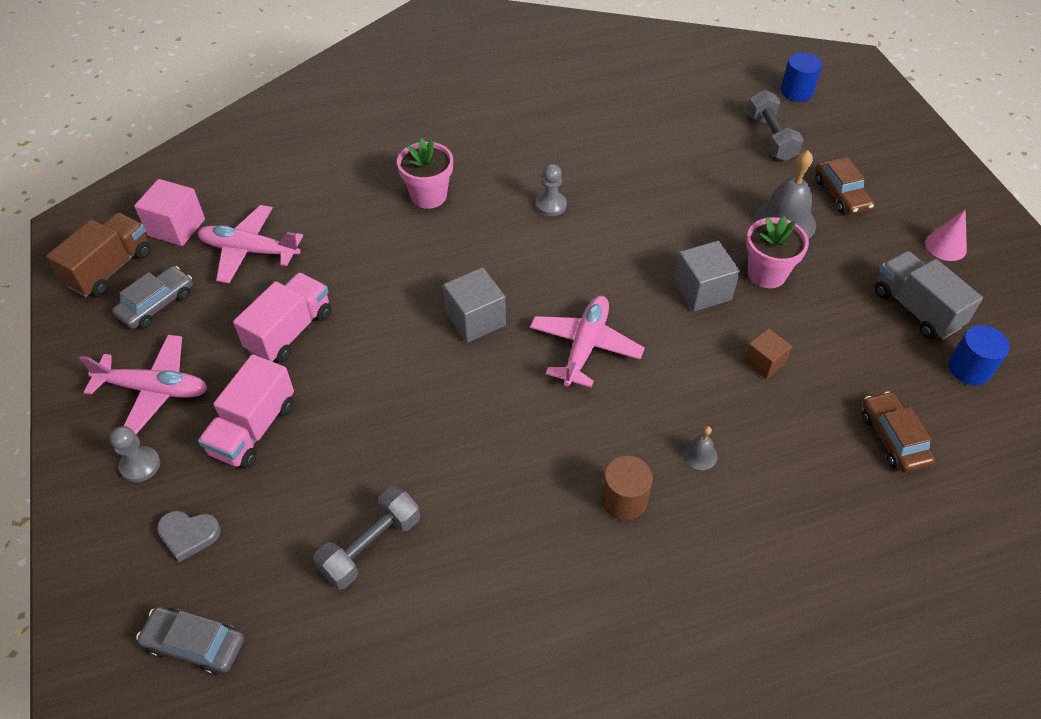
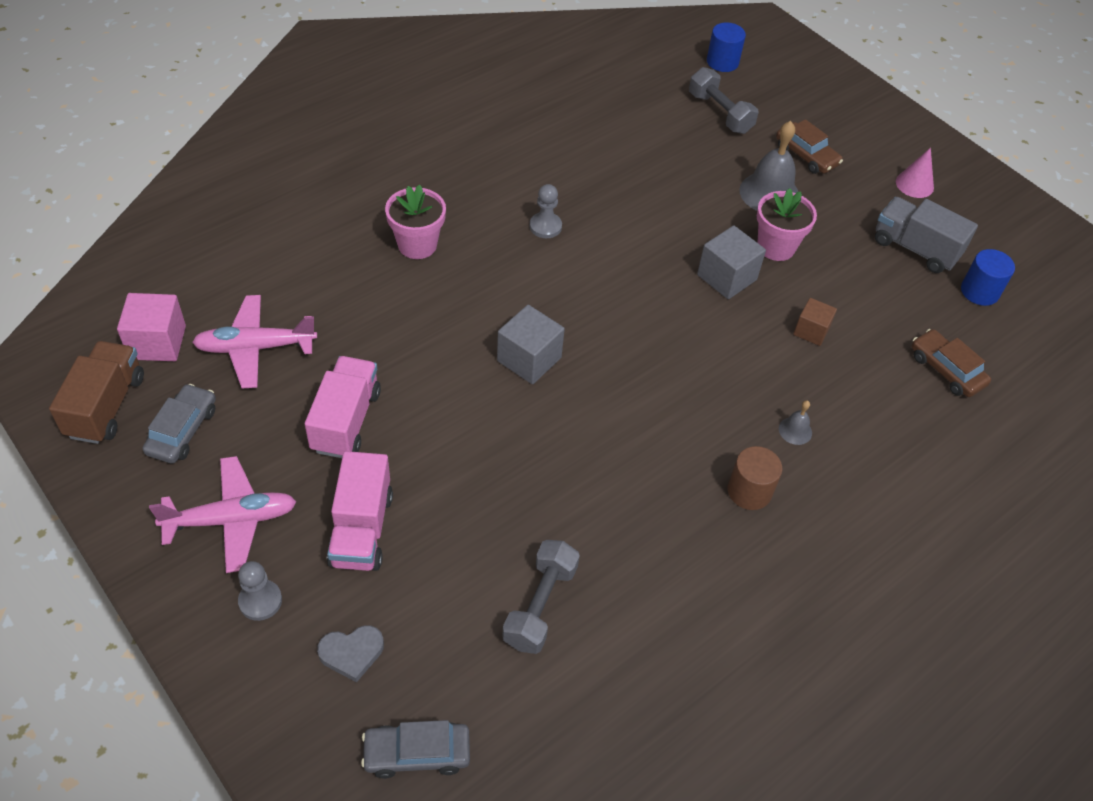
camera: 25 degrees left, 0 degrees up
(585, 346) = (646, 358): pink plane -> none

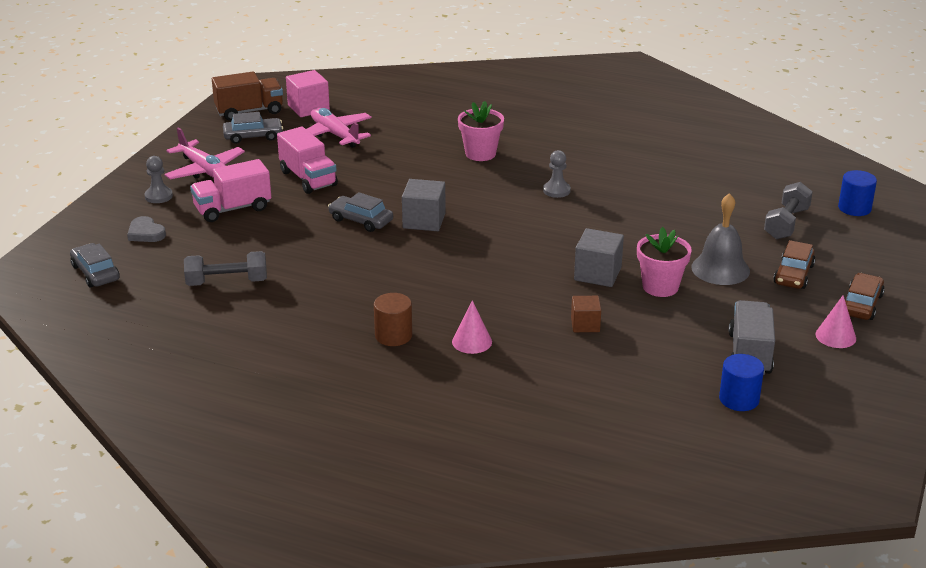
camera: 65 degrees right, 20 degrees down
(346, 421) = (308, 178): pink truck -> pink truck turned 75 degrees clockwise
(486, 414) = (361, 220): none -> grey car
(795, 430) = (472, 341): grey bell -> pink cone
(946, 370) = (619, 400): brown car -> brown car (861, 304)

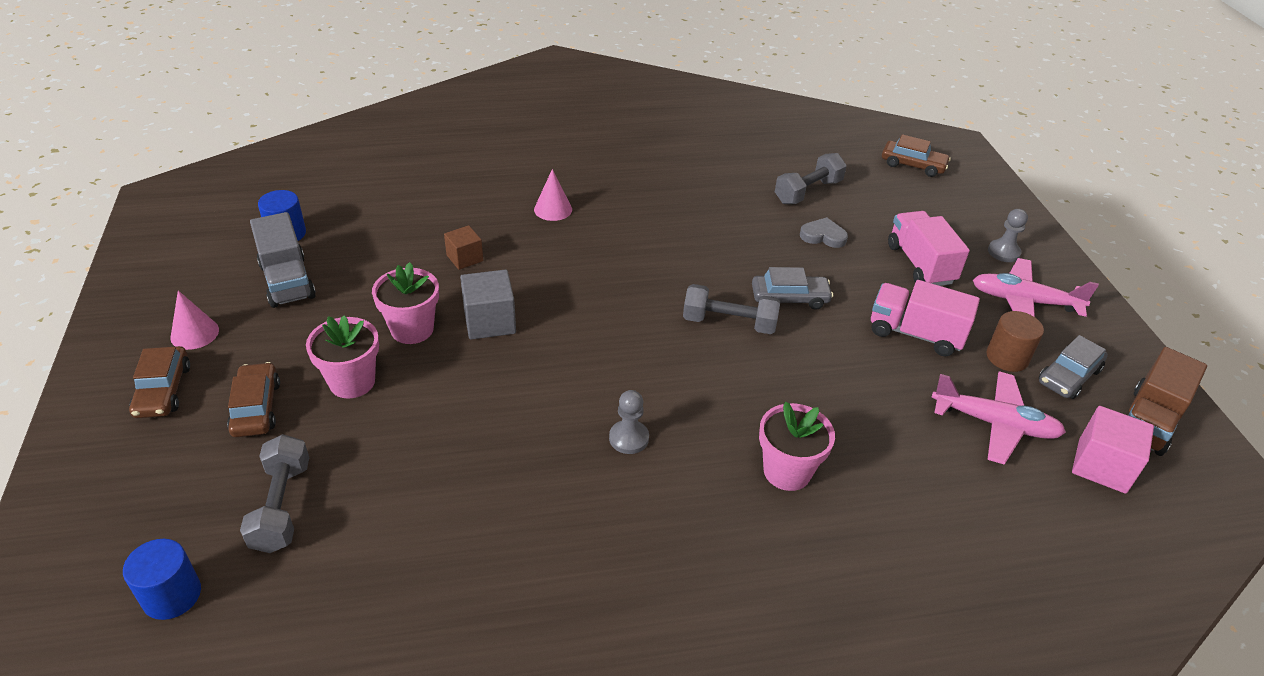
camera: 145 degrees right, 10 degrees up
(95, 273) = (913, 165): grey car -> brown car
(146, 233) = (943, 211): grey heart -> grey heart (823, 236)
(232, 209) = (920, 264): pink truck -> pink truck turned 45 degrees counterclockwise
(393, 336) = (621, 193): brown cylinder -> brown cylinder (1007, 357)
(424, 221) = (729, 323): grey cube -> grey dumbbell
(720, 269) = (352, 382): grey bell -> pink flower pot

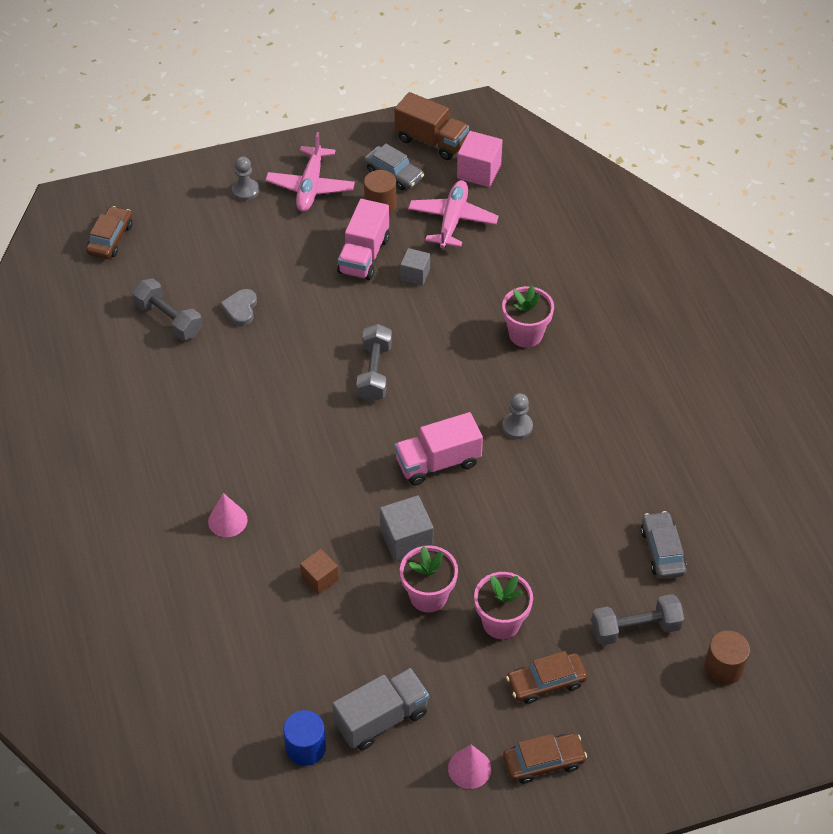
camera: 95 degrees left, 10 degrees up
(172, 595) = (723, 667): blue cylinder -> brown cylinder
(789, 298) = (334, 333): grey car -> grey car (662, 551)
(888, 375) = (415, 274): none -> grey cube
(920, 264) = (272, 245): pink truck -> pink truck (438, 462)

